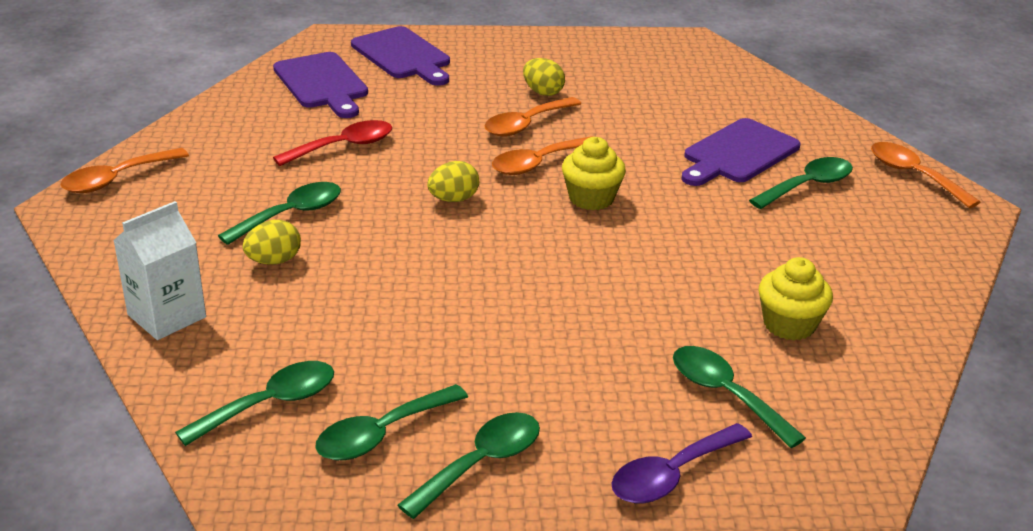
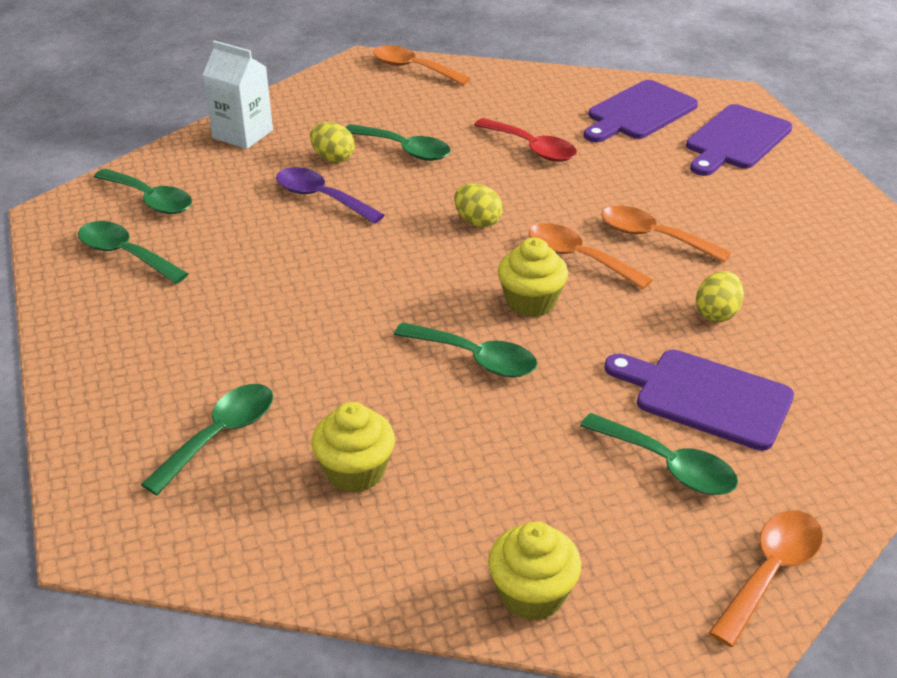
camera: 75 degrees right, 5 degrees up
(481, 463) = (98, 308): green spoon -> green spoon (476, 358)
(543, 92) = (734, 235): yellow egg -> yellow egg (716, 313)
(671, 475) = (97, 413): purple spoon -> purple spoon (321, 197)
(930, 267) = (532, 594): none -> yellow cupcake

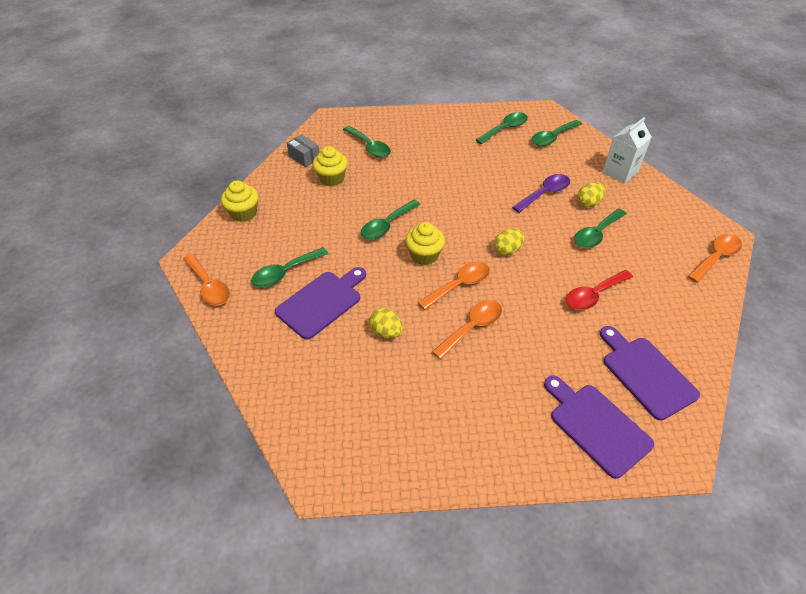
camera: 105 degrees right, 10 degrees up
(285, 544) = (304, 157): none -> grey box

